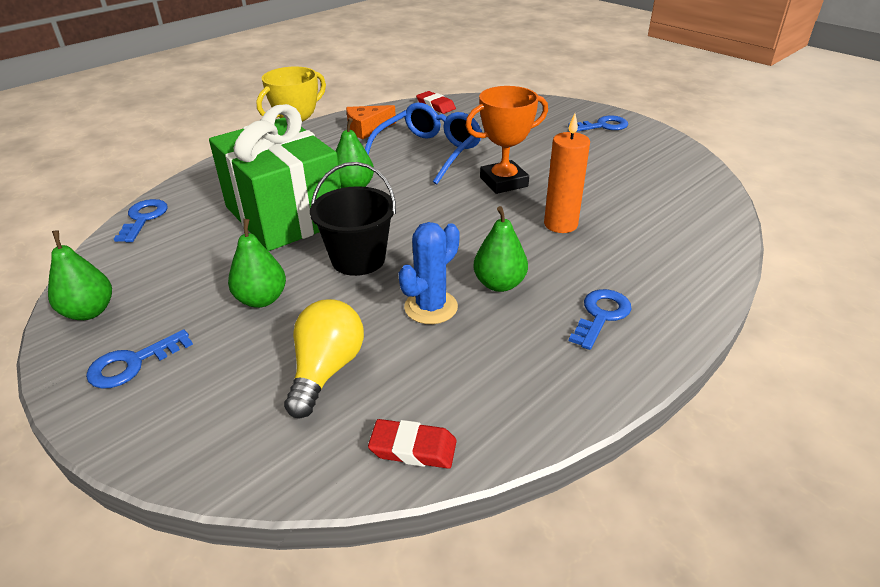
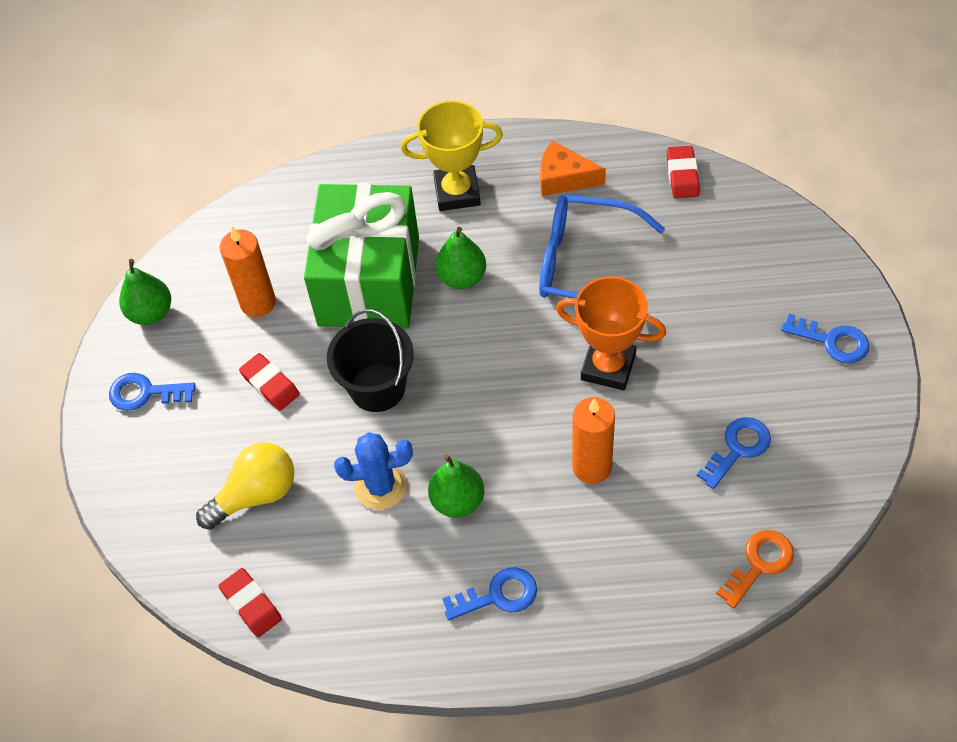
camera: 45 degrees right, 20 degrees up
(143, 218) = (257, 209): blue key -> blue key (738, 448)
(198, 262) = (258, 302): none -> orange candle
(261, 299) = (270, 384): green pear -> red eraser
(428, 152) = (585, 264): blue glasses -> blue glasses turned 150 degrees counterclockwise
(716, 215) = (759, 564): none -> orange key

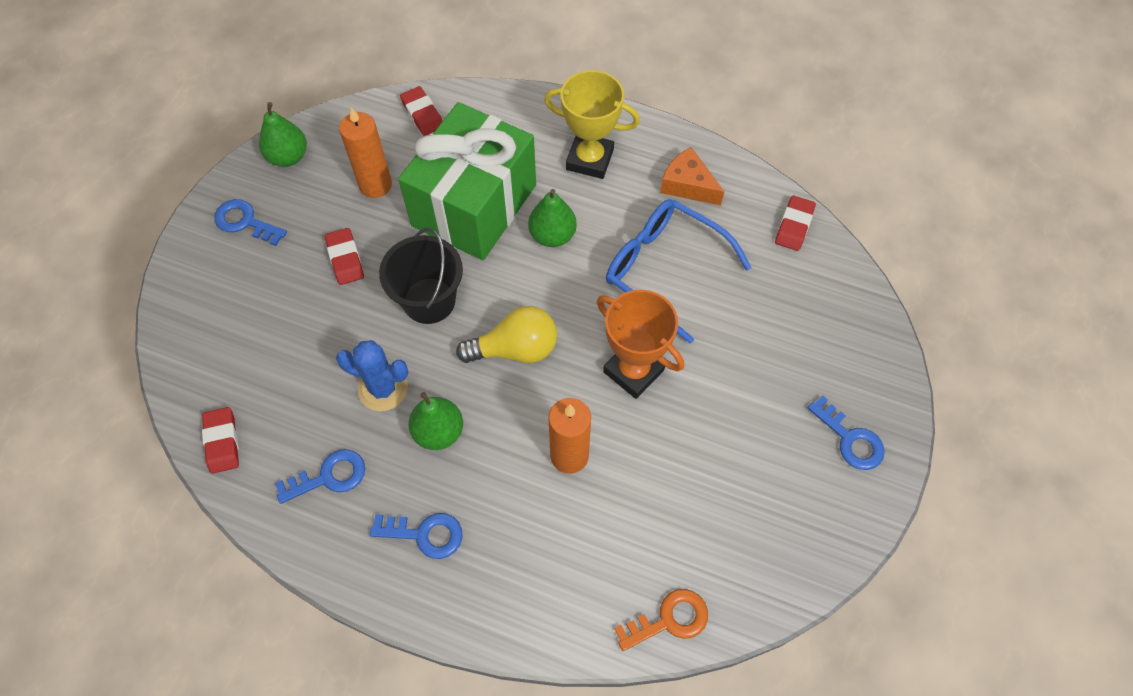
camera: 20 degrees right, 5 degrees up
(255, 494) = (280, 348): yellow light bulb -> yellow light bulb (515, 349)
(265, 216) = (422, 114): none -> red eraser
(738, 448) = (708, 500): blue key -> blue key (329, 476)

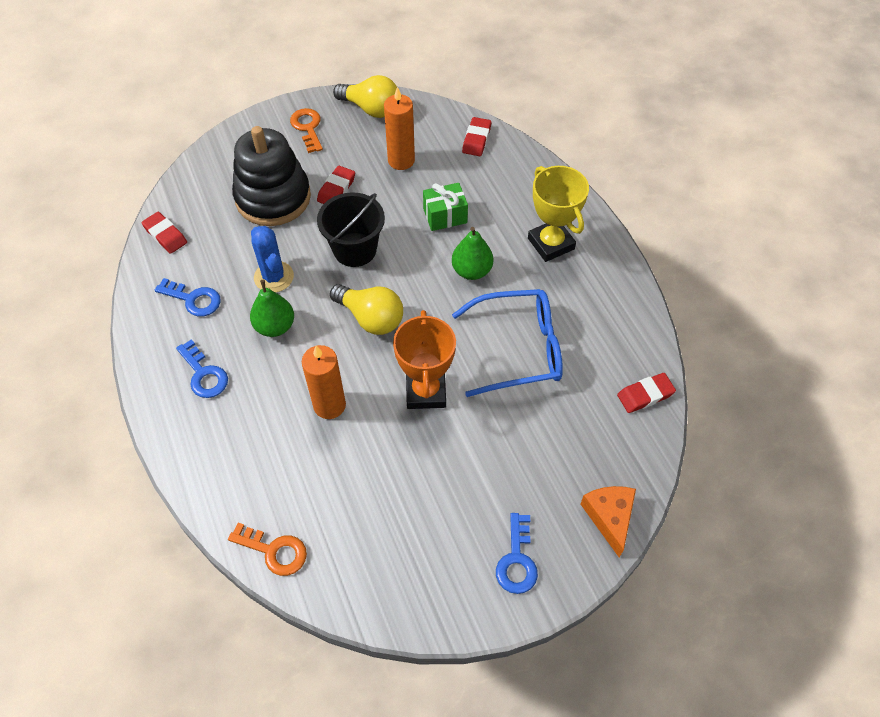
camera: 45 degrees right, 5 degrees down
(222, 442) = (165, 235): red eraser -> red eraser turned 75 degrees counterclockwise
(245, 222) = (307, 128): blue key -> orange key
(288, 157) = (371, 109): green pear -> yellow light bulb
(291, 316) = (273, 198): none -> black stacking toy
(474, 205) = (445, 216): green gift -> green gift, size x0.42
(664, 270) = (519, 349): blue glasses -> blue glasses turned 90 degrees clockwise
(687, 185) = (599, 310): orange cheese -> orange cheese (609, 517)

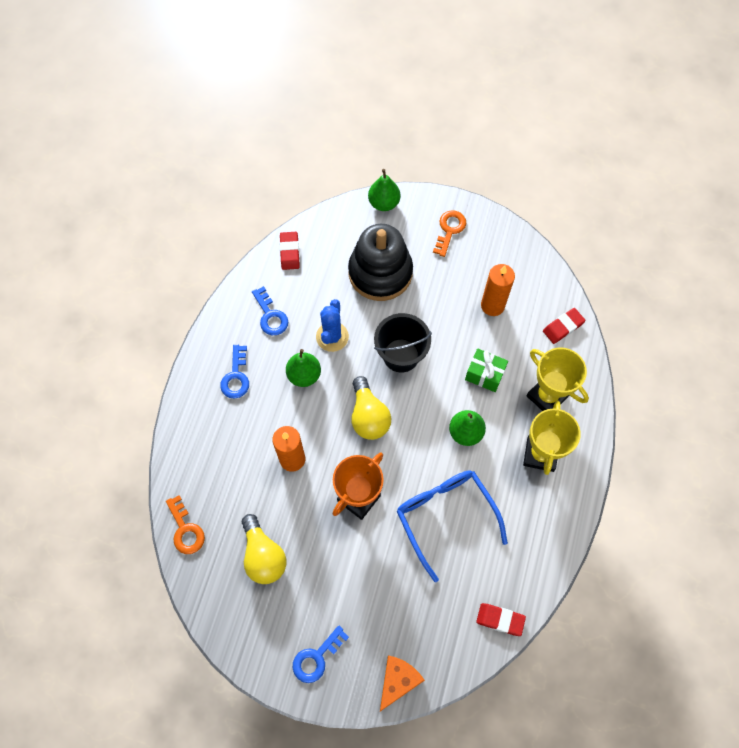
camera: 40 degrees right, 10 degrees up
(225, 142) = (384, 203): none -> green pear
(336, 189) = (428, 297): red eraser -> none
(371, 109) = (508, 245): yellow light bulb -> yellow light bulb (263, 555)
(513, 197) = (547, 396): none -> yellow trophy
(519, 349) = (445, 517): blue glasses -> blue glasses turned 150 degrees counterclockwise

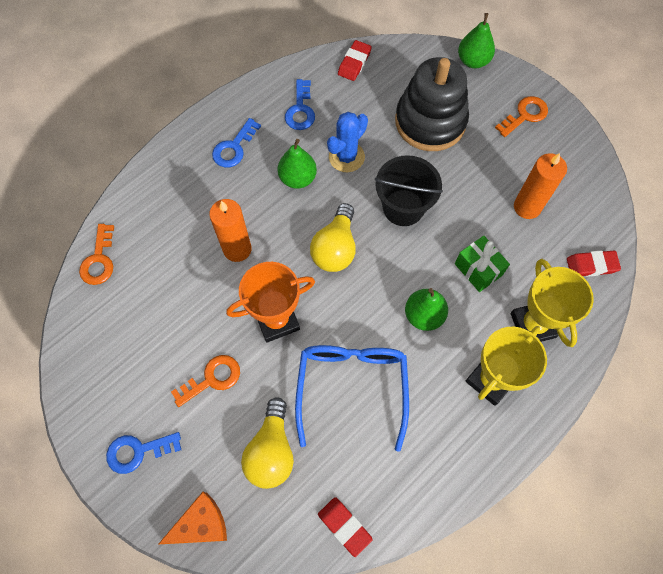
camera: 30 degrees right, 0 degrees up
(263, 555) = (152, 323): yellow light bulb -> yellow light bulb (271, 451)
(337, 571) = (212, 379): none -> orange key

